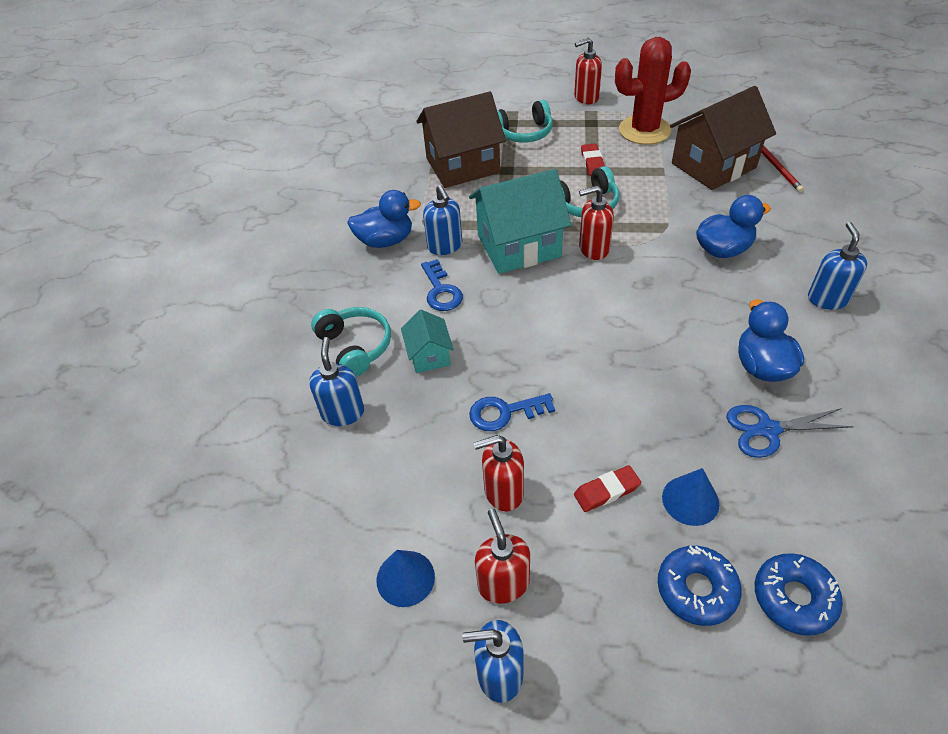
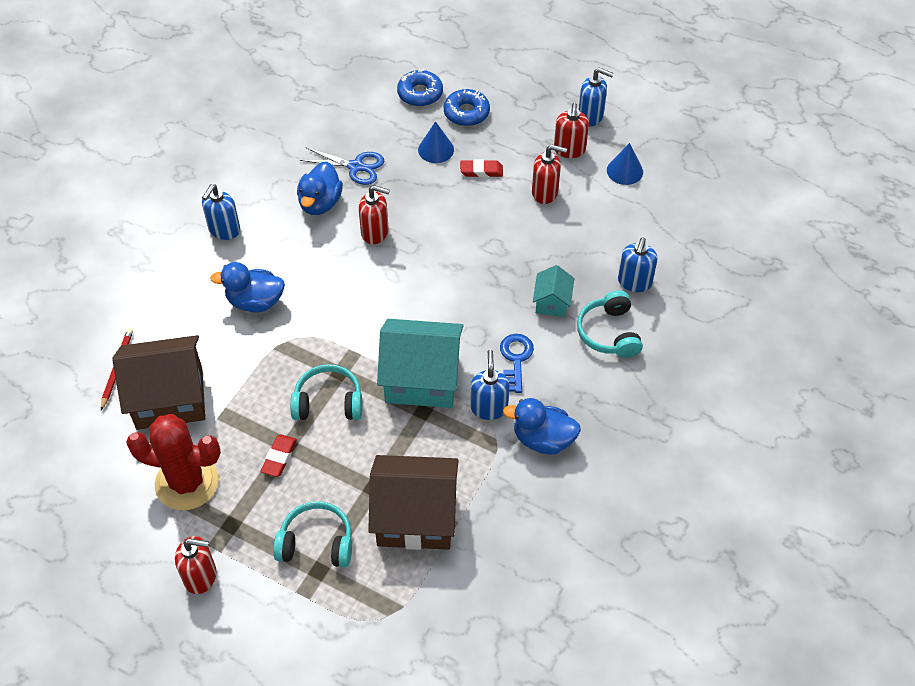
camera: 160 degrees left, 5 degrees up
(504, 412) = (517, 239): blue key -> none
(593, 249) = (359, 348): red soap dispenser -> red soap dispenser (375, 232)

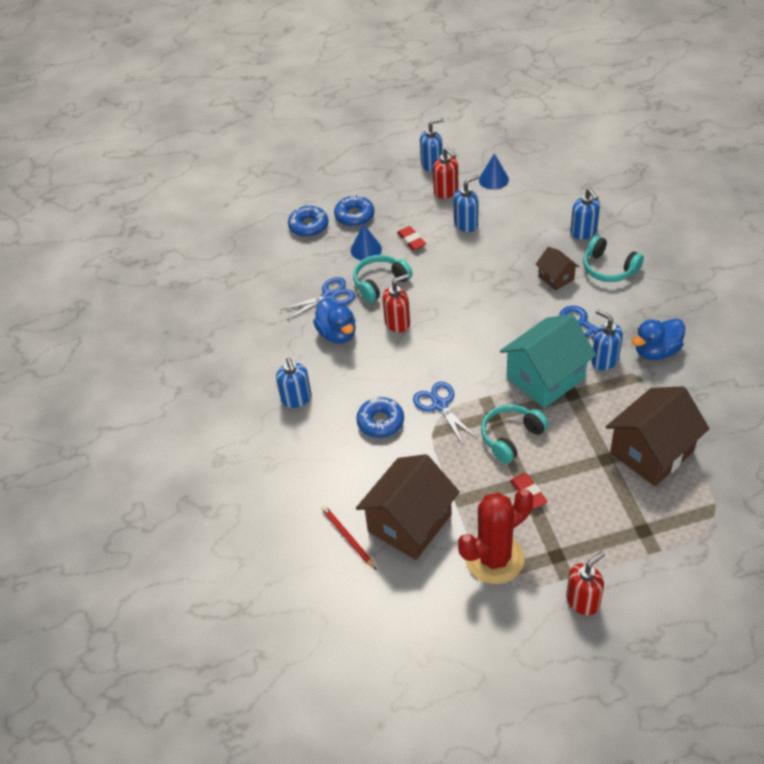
camera: 40 degrees left, 5 degrees down
(255, 302) = (380, 422): blue duck -> blue donut
(313, 328) = (440, 405): none -> blue scissors
(316, 542) = (619, 517): turquoise headphones -> turquoise headphones (380, 283)
(481, 171) = (411, 240): red eraser -> red eraser turned 75 degrees counterclockwise
(545, 193) = (466, 224): red soap dispenser -> blue soap dispenser
(552, 302) = (556, 278): turquoise house -> brown house

